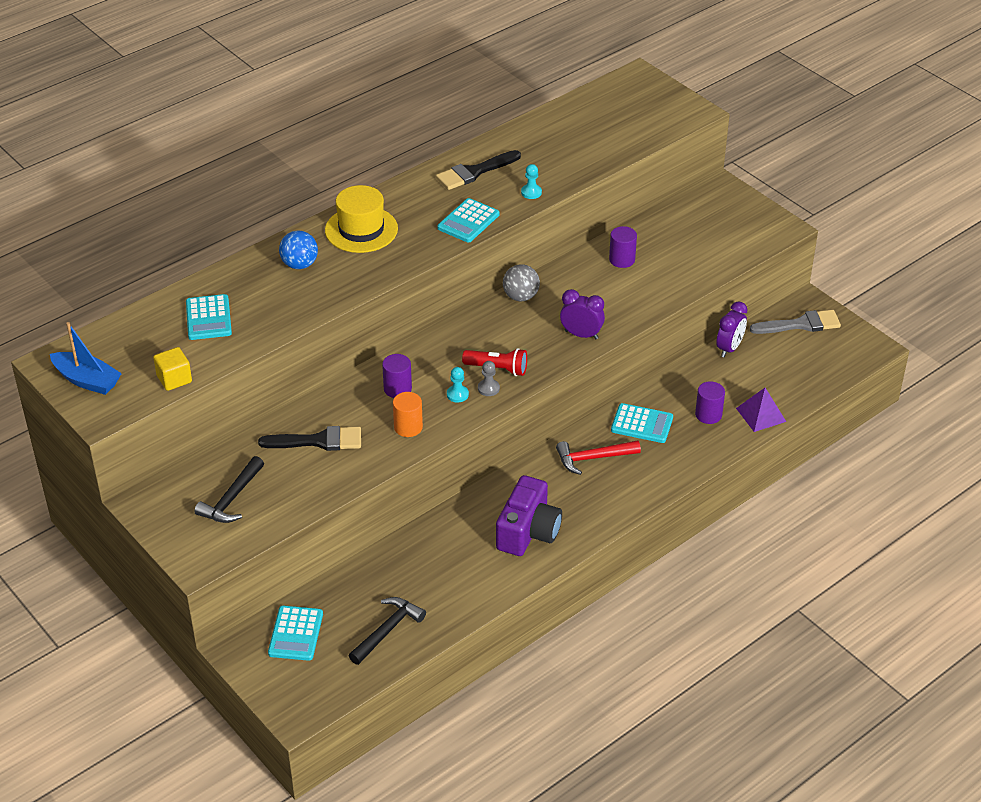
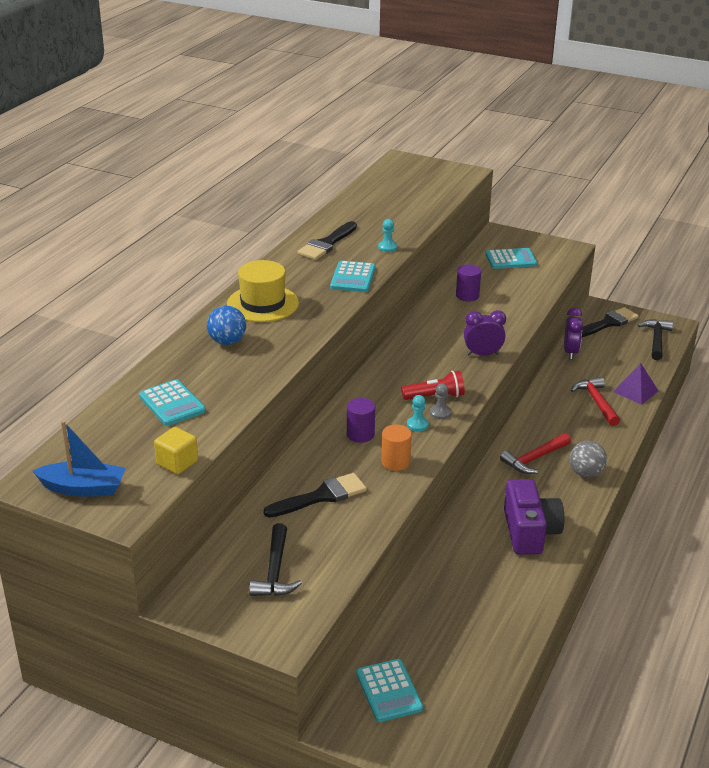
camera: 25 degrees left, 10 degrees down
(387, 630) = (474, 657): black hammer -> black hammer (656, 340)
(520, 297) = (408, 340): grey ball -> grey ball (586, 473)
(642, 424) = (551, 422): turquoise calculator -> turquoise calculator (511, 259)
(708, 415) = (596, 402): purple cylinder -> red hammer
(800, 324) = (608, 323): grey brush -> black brush

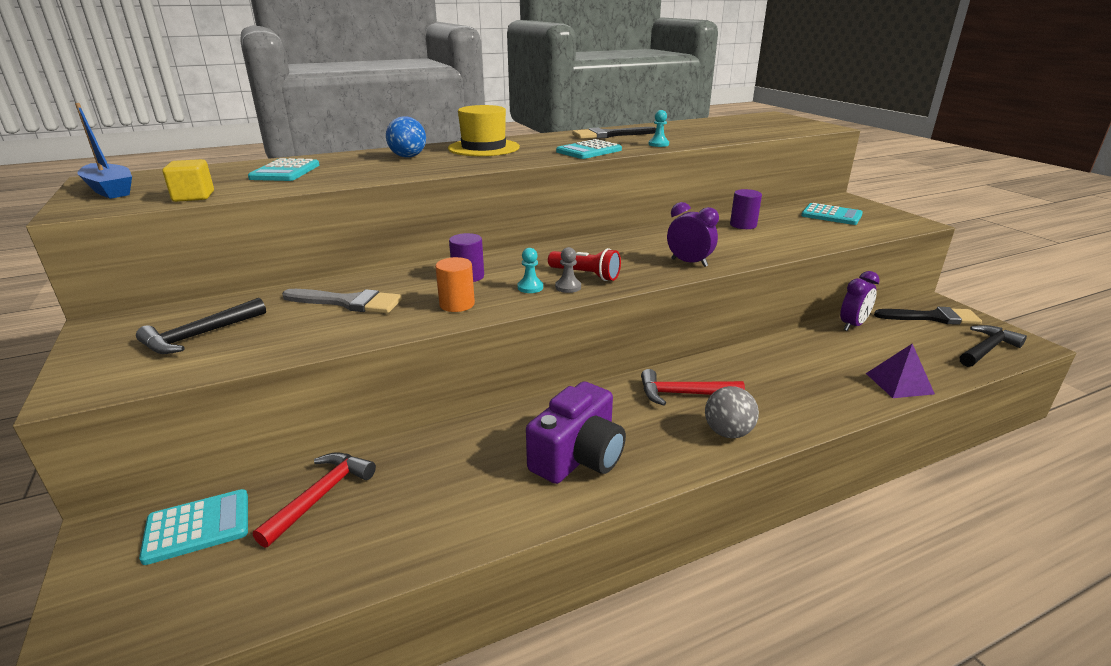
camera: 40 degrees right, 5 degrees down
(321, 496) = (348, 302): black brush -> grey brush
(389, 691) = (198, 527): turquoise calculator -> turquoise calculator turned 135 degrees counterclockwise
(596, 402) = (831, 374): red hammer -> red hammer (321, 496)

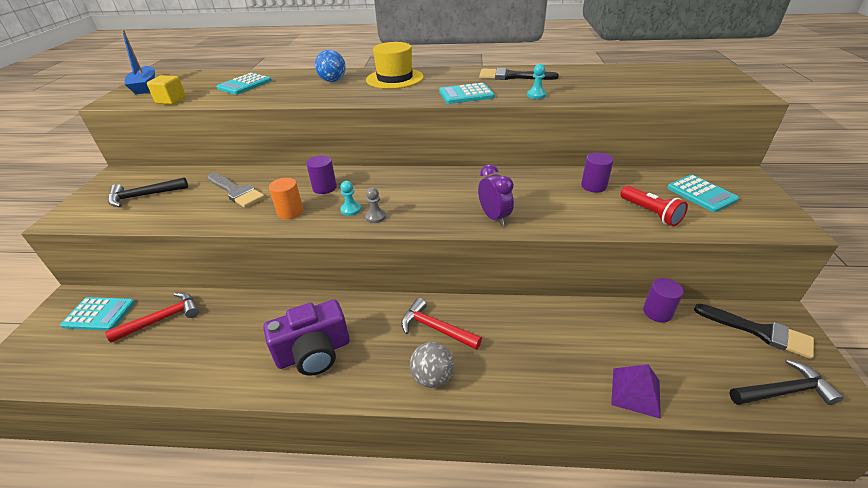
camera: 30 degrees right, 10 degrees up
(585, 275) = (401, 208): red flashlight -> red flashlight (650, 213)
(852, 325) = (657, 312): purple clock -> purple cylinder

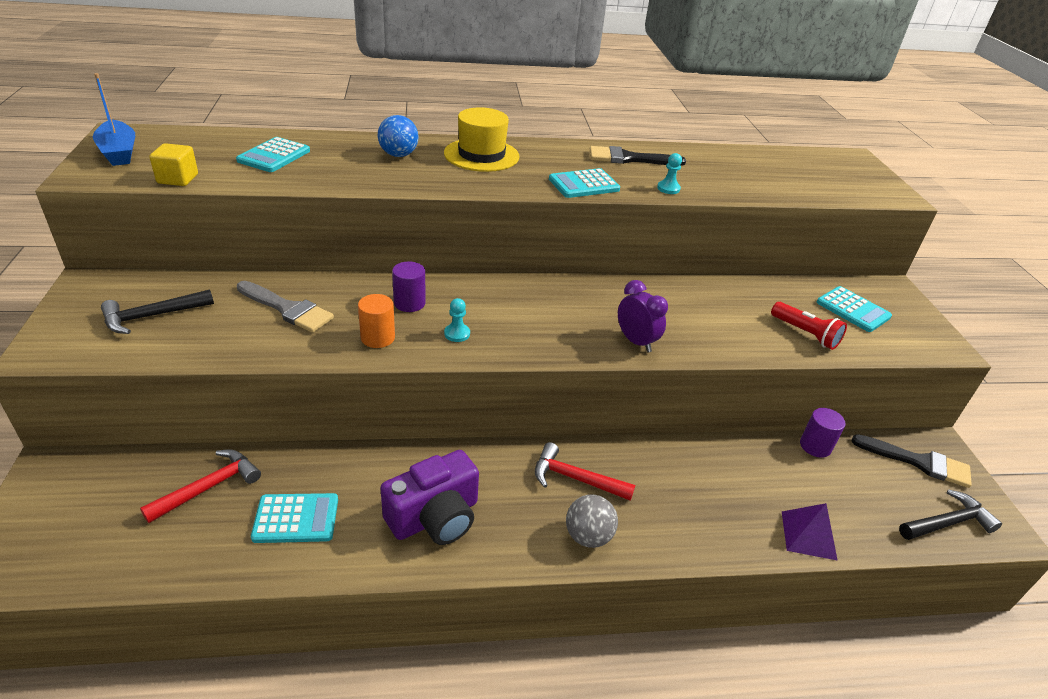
camera: 15 degrees left, 0 degrees up
(99, 314) = (109, 486): turquoise calculator -> turquoise calculator (296, 518)
(375, 217) = (492, 343): grey pawn -> none
(593, 186) = (737, 300): purple cylinder -> none

